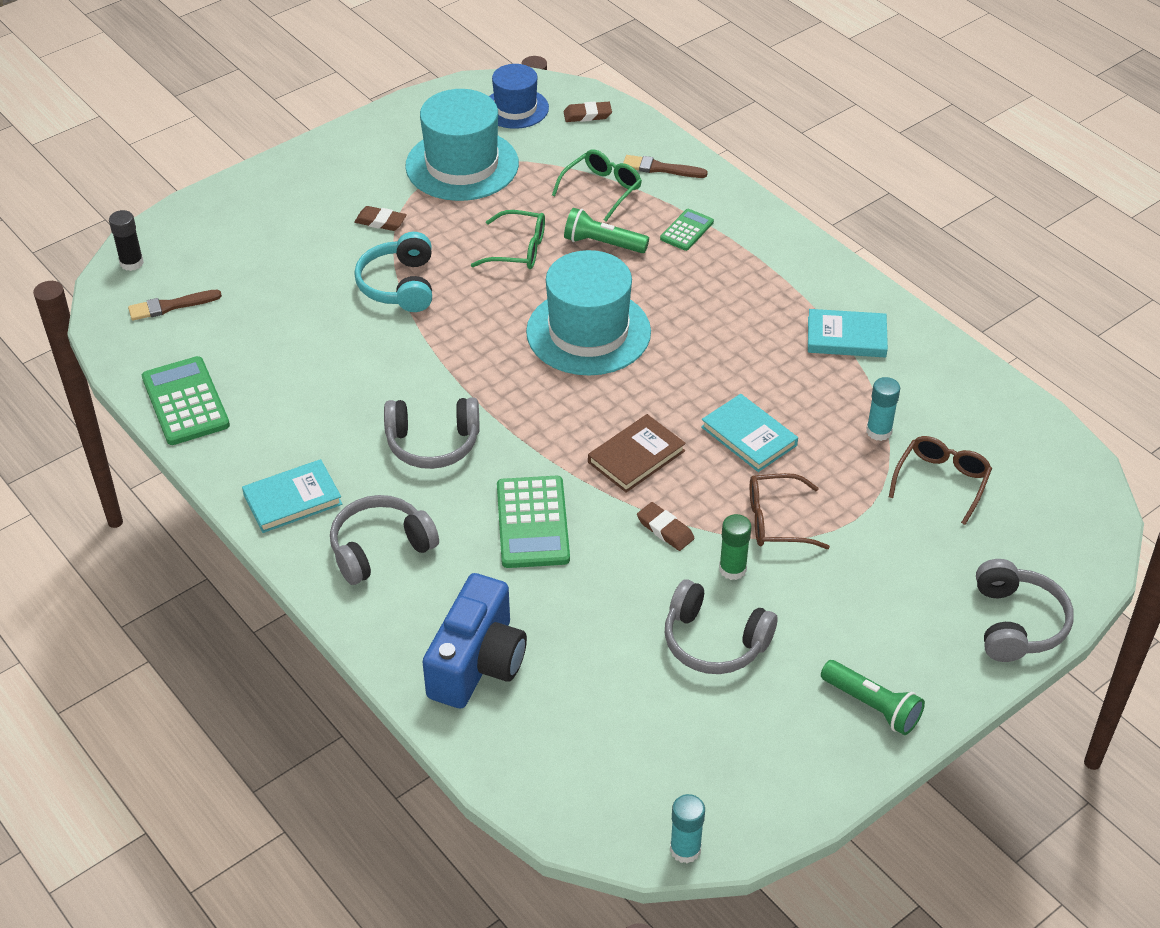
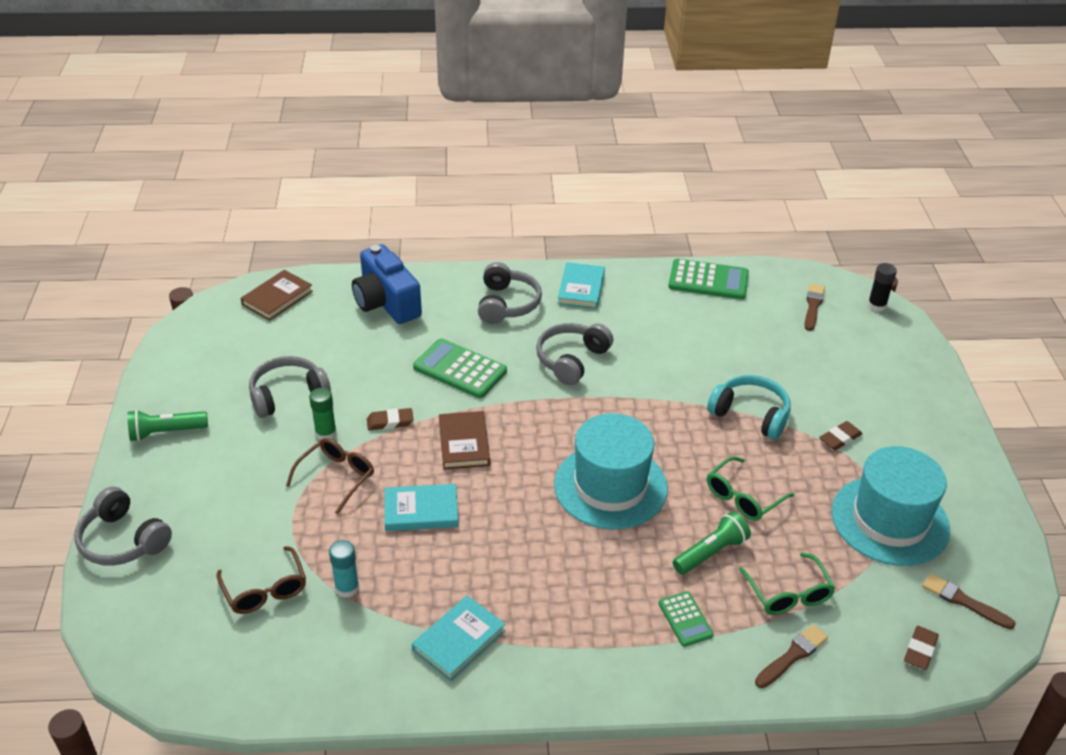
camera: 125 degrees right, 5 degrees down
(515, 108) = (963, 601): blue hat -> brown brush
(568, 783) = (277, 298): none -> brown book
(685, 849) = (192, 316): turquoise glue stick -> none

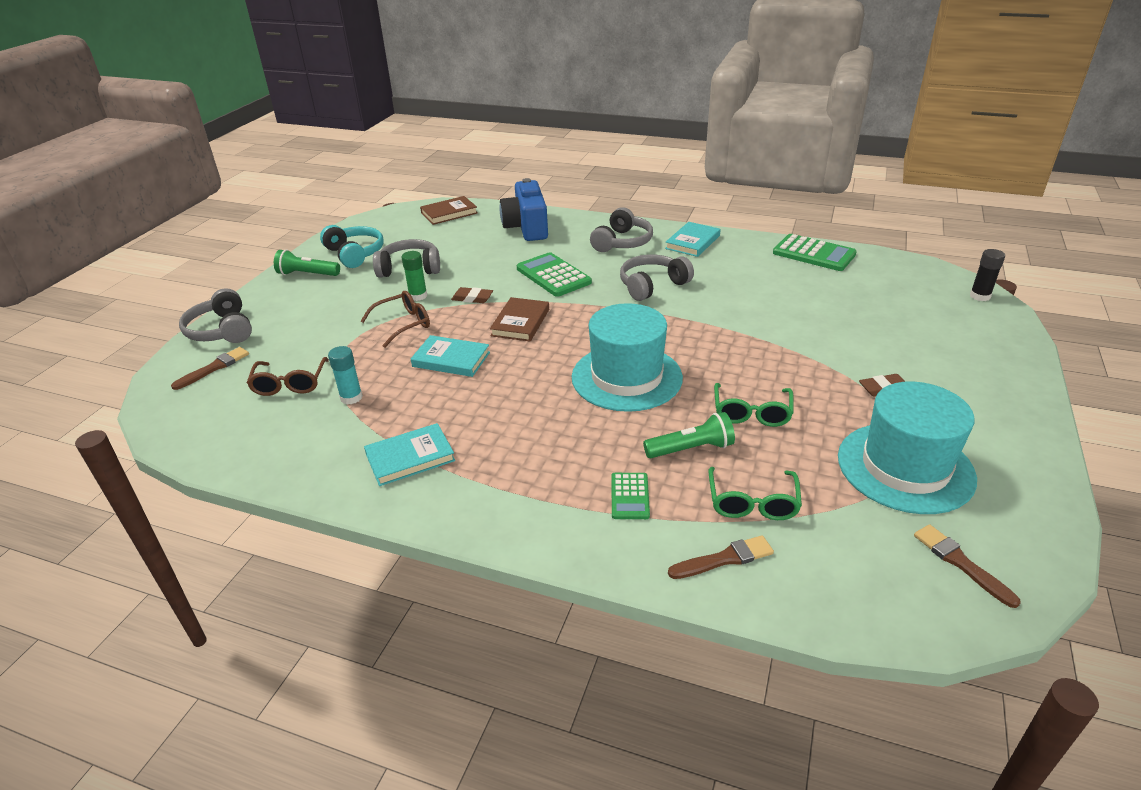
camera: 25 degrees right, 5 degrees down
(743, 497) = (751, 413): green glasses -> green glasses turned 60 degrees counterclockwise
(750, 414) = (798, 352): turquoise headphones -> turquoise headphones (355, 254)
(813, 306) = (910, 286): brown brush -> brown brush (214, 368)
(920, 650) = (880, 596): brown eraser -> none

